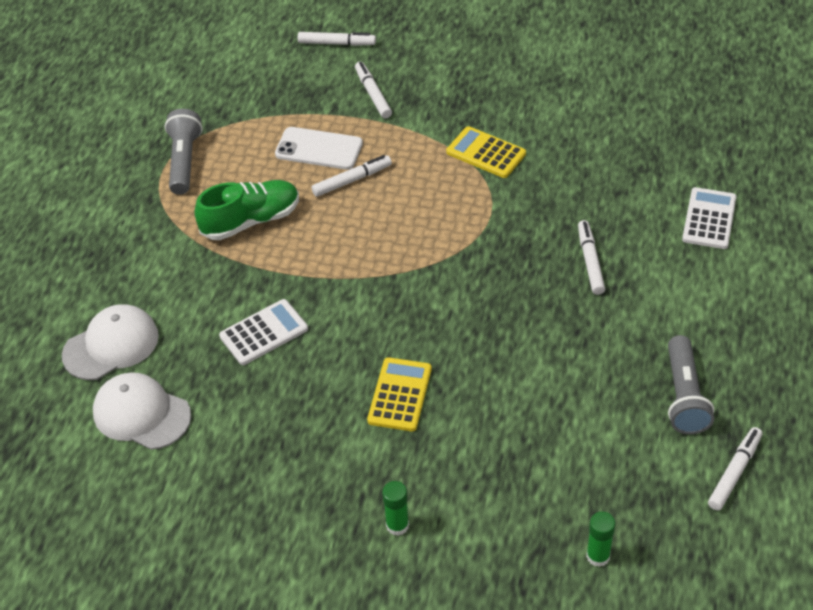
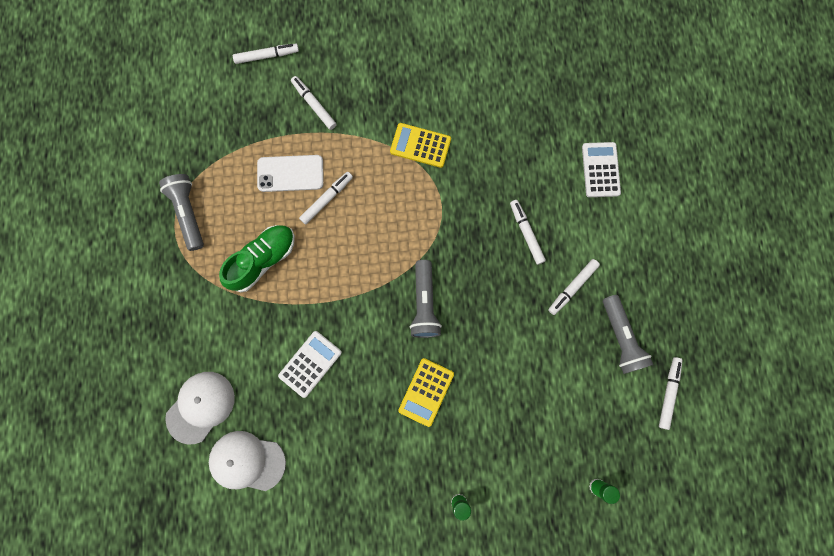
camera: 20 degrees left, 30 degrees up
(399, 395) = (426, 392): yellow calculator -> yellow calculator turned 150 degrees counterclockwise
(432, 304) = (424, 304): none -> grey flashlight
(633, 329) = (572, 287): none -> white marker

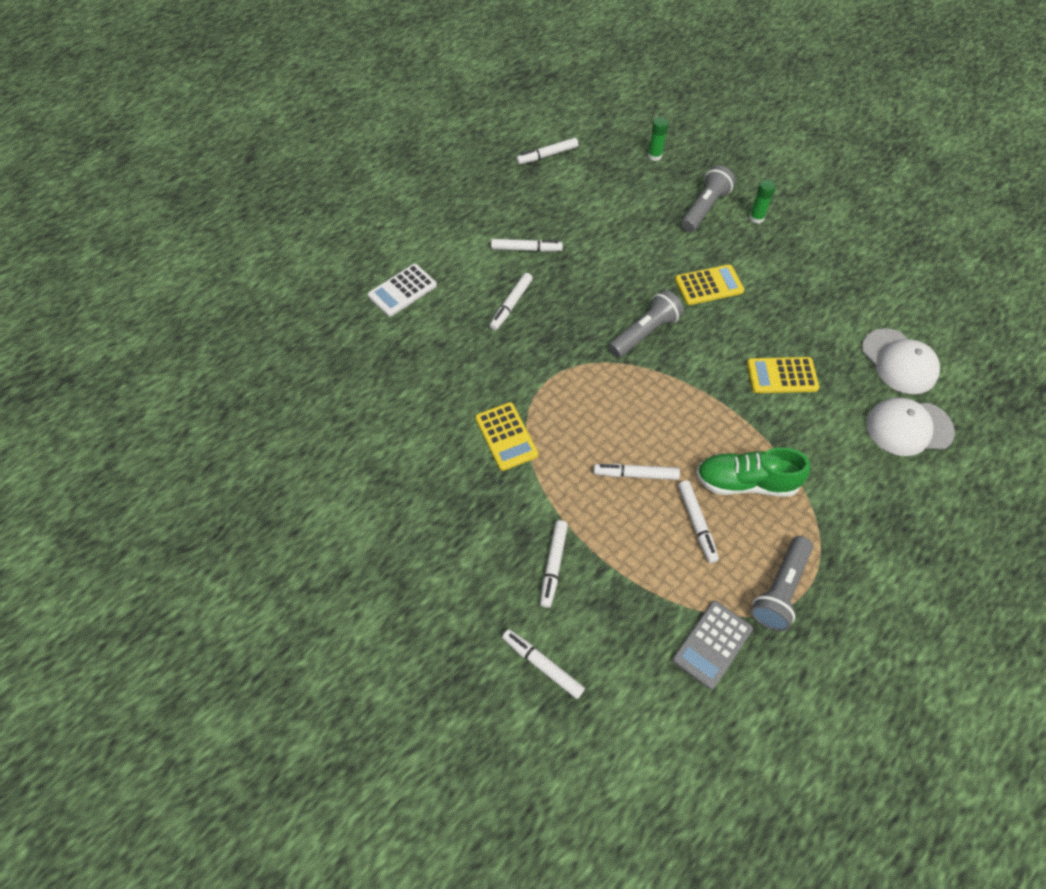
camera: 130 degrees left, 20 degrees down
(197, 148) = (712, 644): none -> grey calculator
(265, 205) = (696, 523): none -> white marker
(290, 173) = (644, 527): white phone -> none
(310, 364) = (782, 376): white calculator -> yellow calculator
(621, 338) = (535, 200): grey flashlight -> grey flashlight (704, 208)

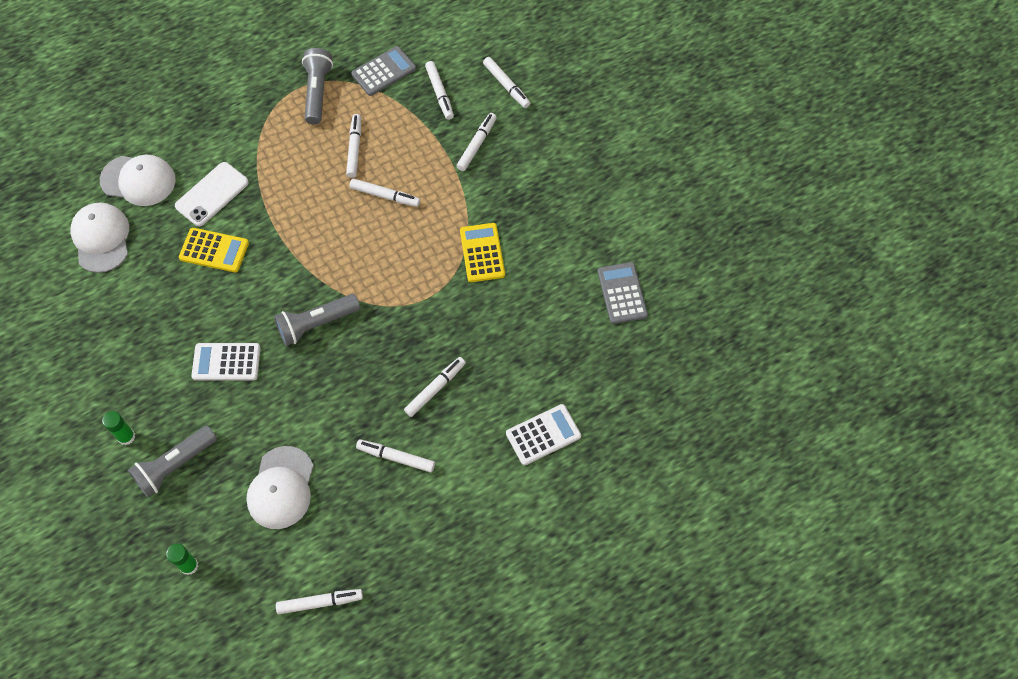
camera: 165 degrees left, 5 degrees up
(347, 428) = (622, 293): none -> grey calculator
(611, 211) = (281, 488): none -> white cap
(626, 629) = (440, 93): none -> white marker
(708, 285) = (226, 362): yellow calculator -> white calculator
(745, 482) = (299, 169): green shoe -> none
(780, 590) = (317, 92): grey flashlight -> grey flashlight turned 45 degrees counterclockwise
(821, 431) = (212, 194): none -> white phone

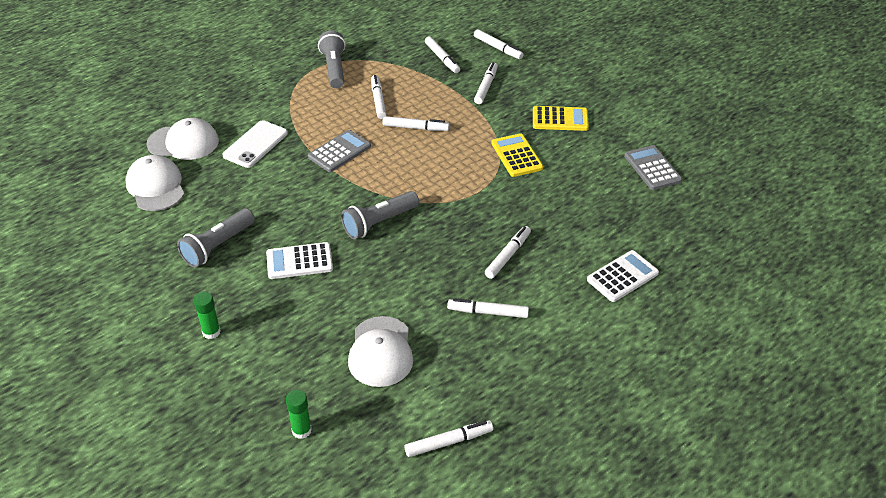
camera: 10 degrees left, 20 degrees down
(175, 465) = (267, 348): grey flashlight -> grey flashlight (218, 246)
(214, 250) = (267, 182): yellow calculator -> yellow calculator (560, 119)
(383, 71) = (389, 50): grey calculator -> grey calculator (339, 151)

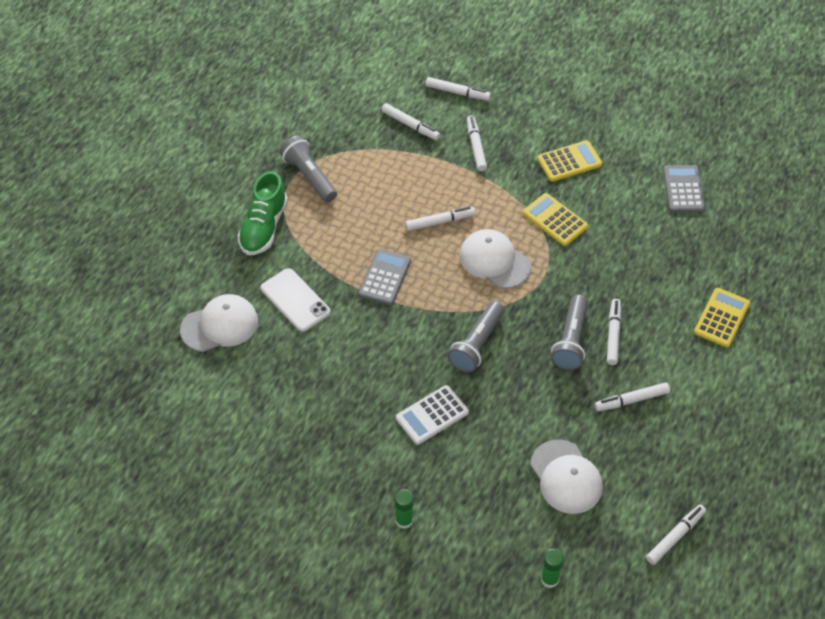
camera: 25 degrees left, 10 degrees up
(156, 186) = (231, 387): white cap -> white cap (494, 261)
(218, 246) = (343, 429): grey flashlight -> grey flashlight (571, 340)
(255, 144) = (295, 300): white phone -> white phone turned 45 degrees counterclockwise
(271, 90) = (263, 227): none -> green shoe
(378, 100) = (381, 201): white marker -> none
(622, 276) = (721, 318): white calculator -> yellow calculator
(652, 168) = (683, 189): grey calculator -> grey calculator turned 45 degrees clockwise

